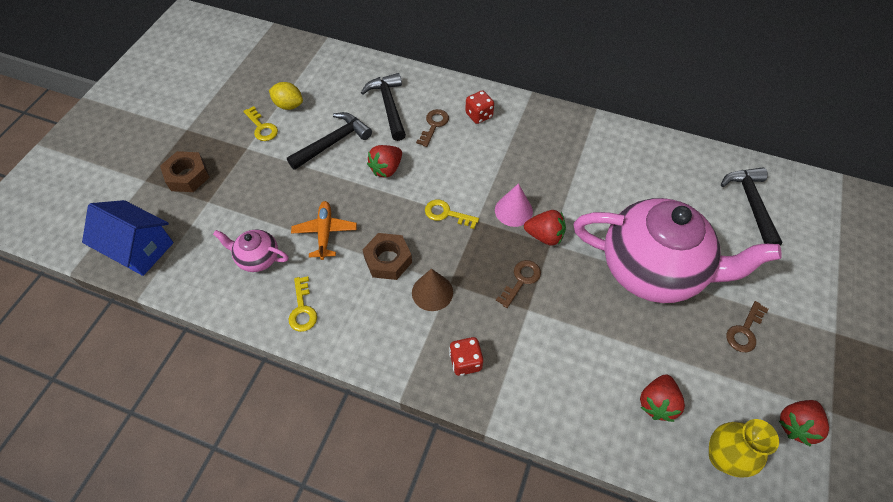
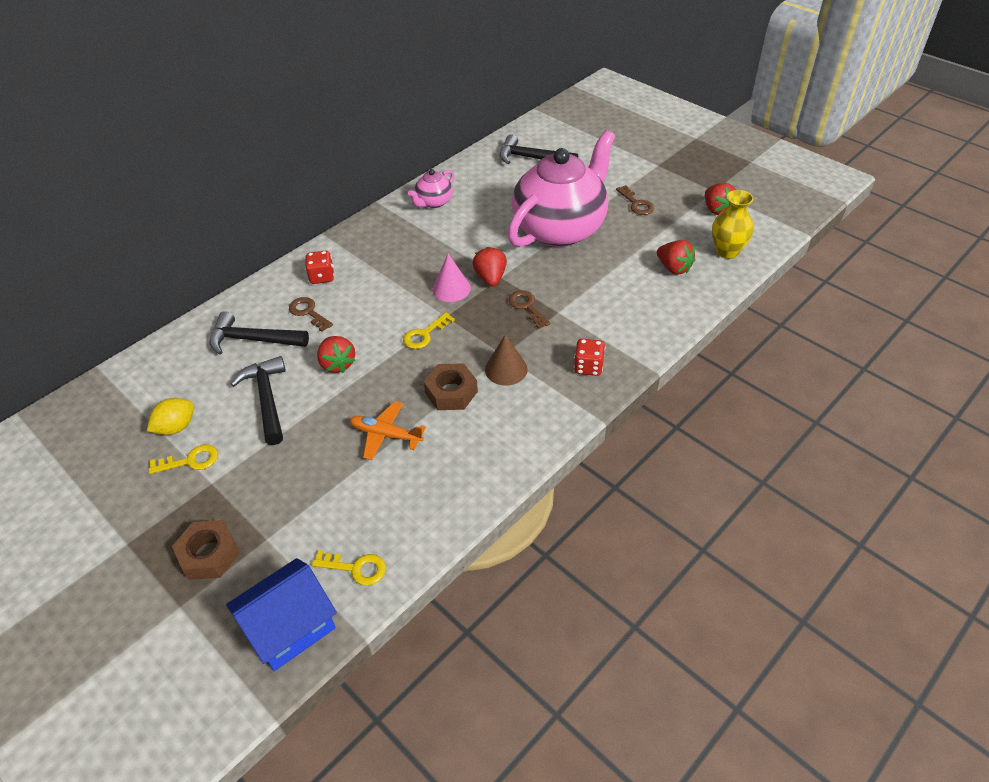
camera: 65 degrees left, 10 degrees down
(258, 258) = (382, 502): pink teapot -> pink teapot (434, 202)
(302, 309) = (470, 475): yellow key -> yellow key (356, 568)
(544, 236) = (490, 278): red strawberry -> red strawberry turned 45 degrees counterclockwise

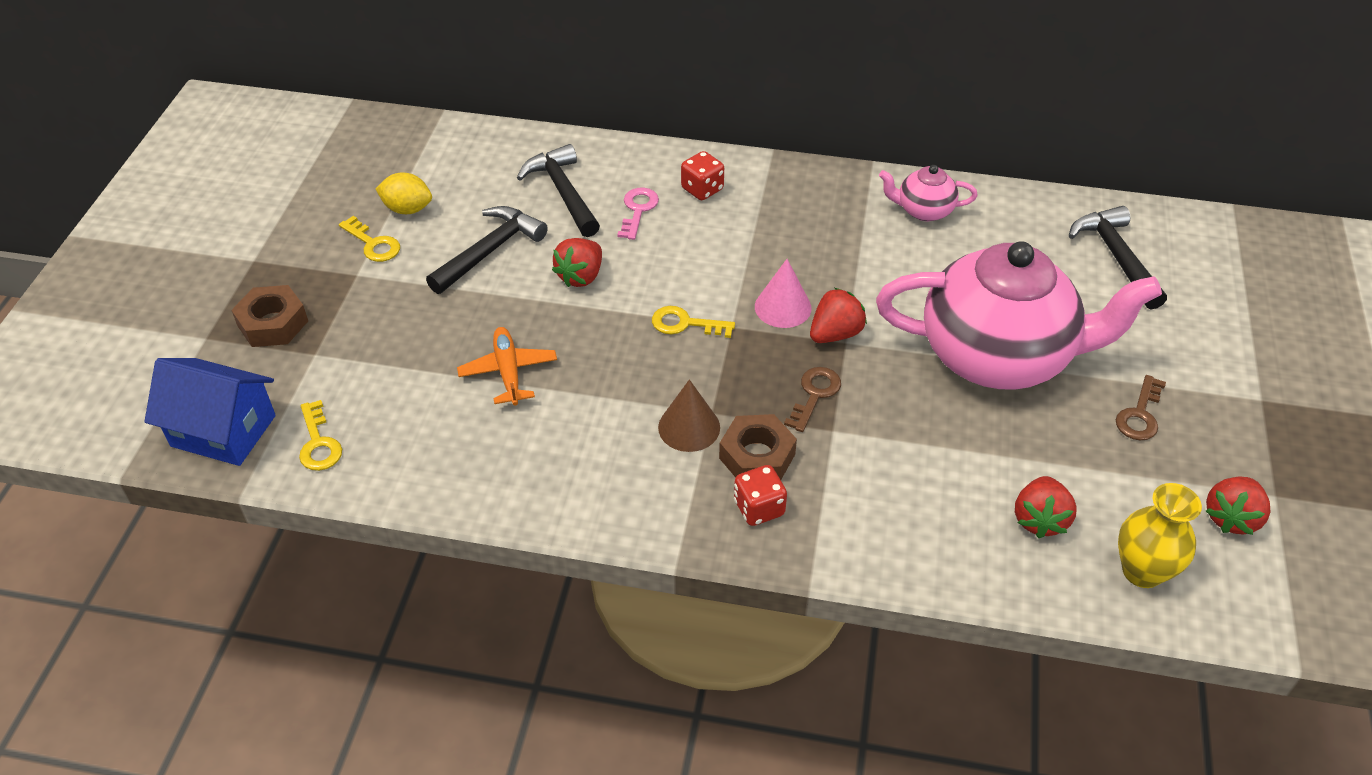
camera: 55 degrees right, 0 degrees up
(308, 312) = (638, 210): brown key -> pink key
(451, 392) = (613, 395): brown nut -> brown nut (757, 456)

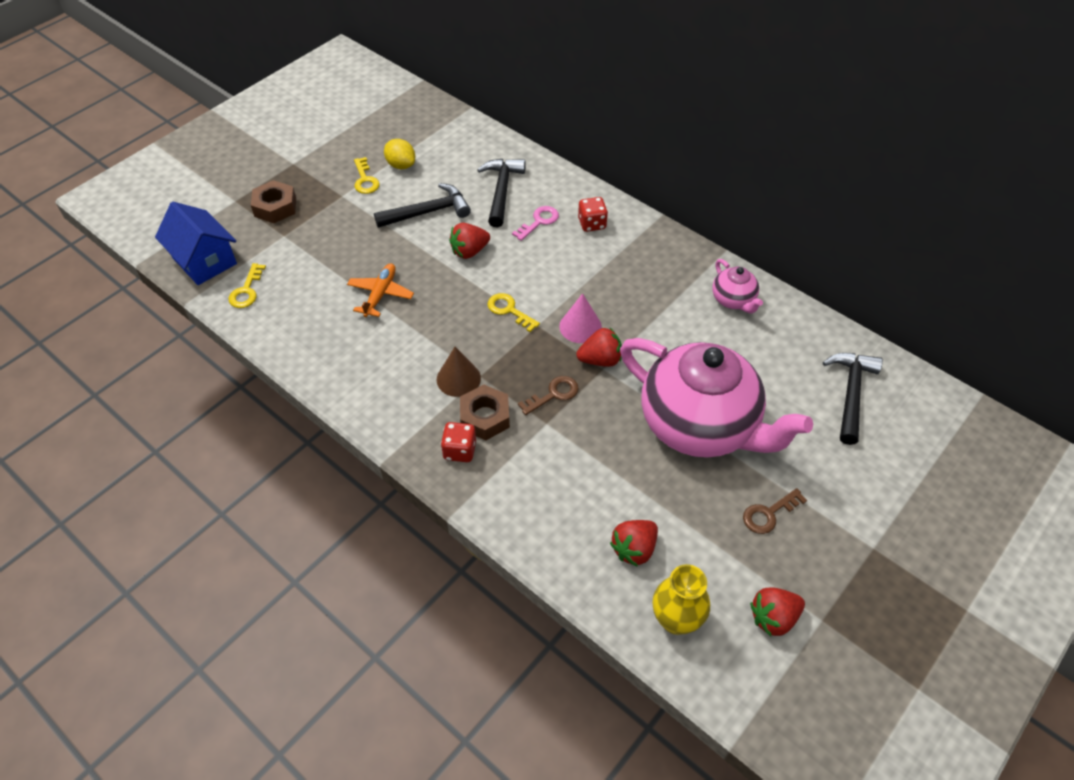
camera: 30 degrees right, 5 degrees up
(923, 210) = (733, 300): pink teapot -> pink teapot turned 150 degrees counterclockwise

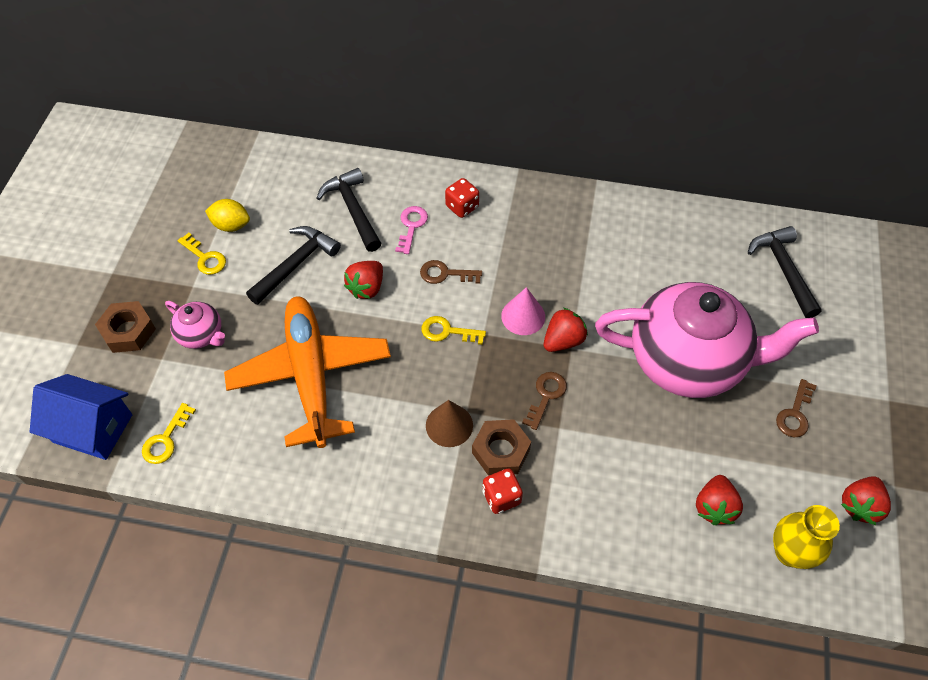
camera: 30 degrees left, 5 degrees up
(246, 291) = (166, 439): yellow key -> yellow key turned 45 degrees clockwise
(380, 294) = (310, 375): orange plane -> orange plane, size x2.14
(540, 267) = (445, 274): none -> brown key
(733, 300) = (635, 226): pink teapot -> pink teapot (201, 335)

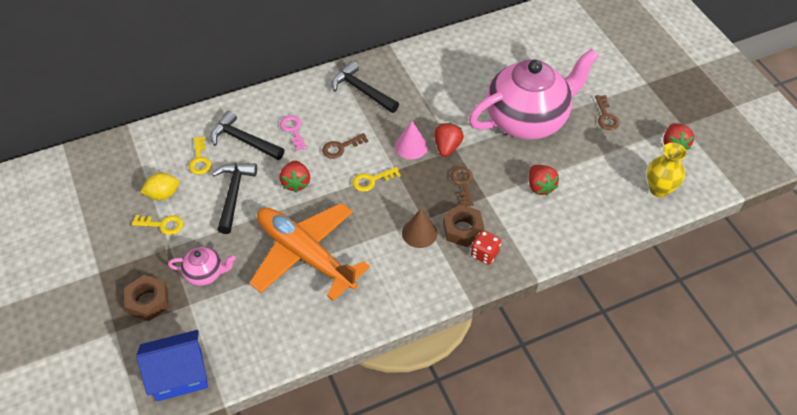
camera: 35 degrees left, 5 degrees down
(166, 439) = (239, 350): yellow key -> yellow key (200, 160)
(462, 207) = (317, 102): red dice -> none
(714, 507) = (603, 189): red strawberry -> red strawberry (540, 187)
(784, 270) = (539, 42): black hammer -> black hammer (362, 91)

